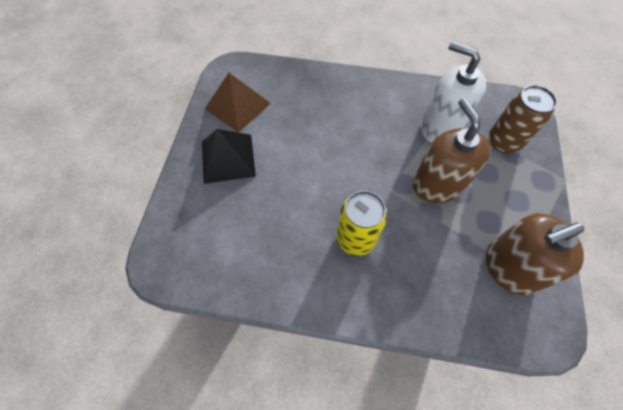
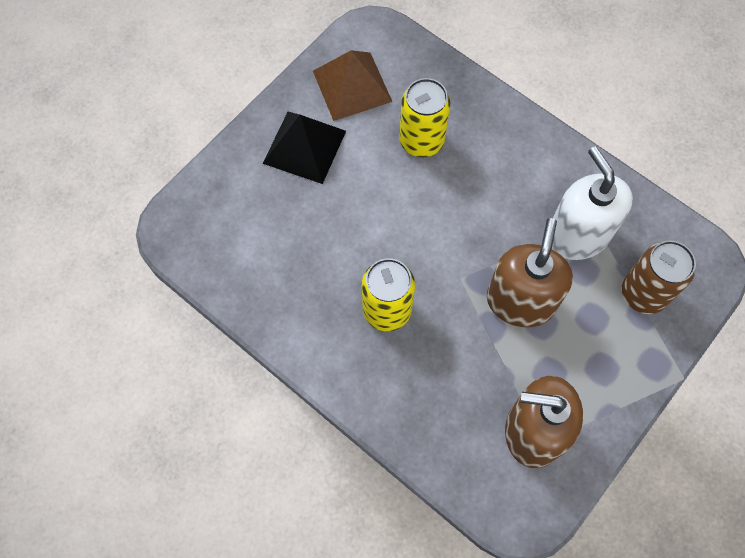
camera: 30 degrees right, 5 degrees up
(305, 118) = (421, 141): none -> yellow can

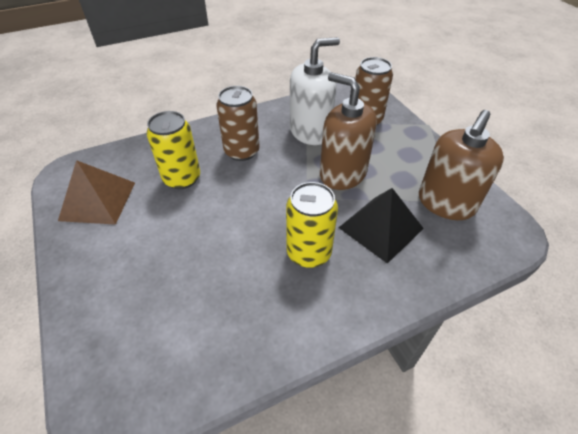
camera: 65 degrees left, 20 degrees down
(304, 147) = (119, 253): black pyramid -> black pyramid (380, 228)
(496, 176) = (242, 151): none -> brown can
(577, 235) = (310, 132): white soap dispenser -> white soap dispenser turned 150 degrees clockwise

